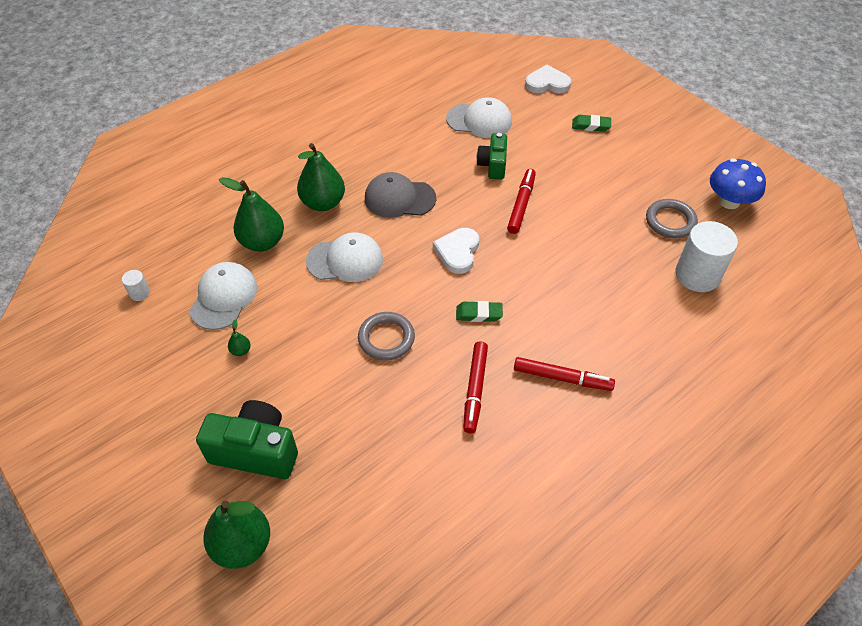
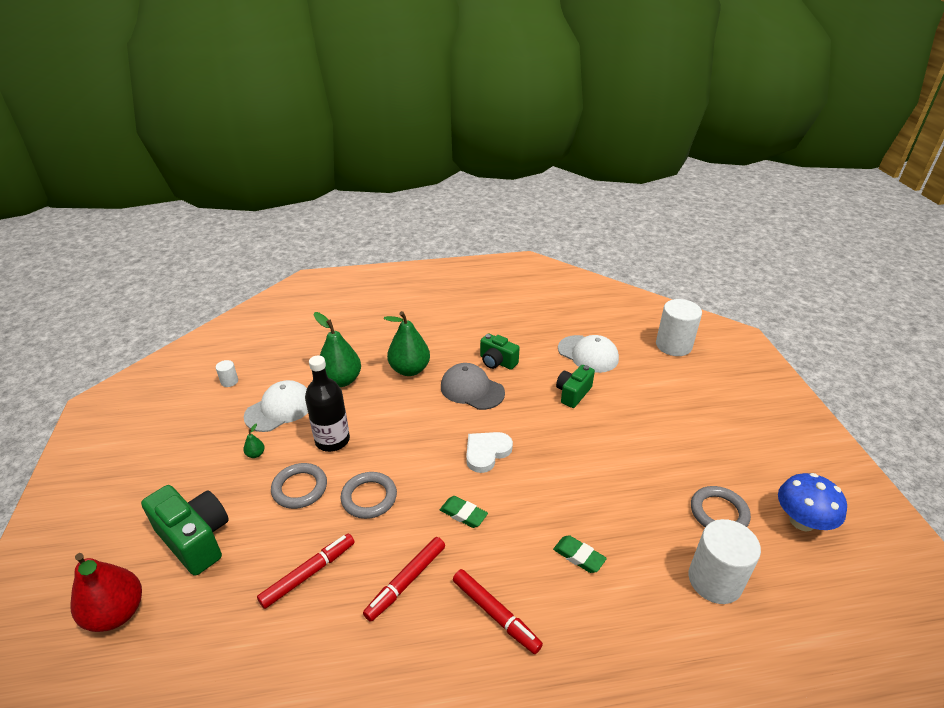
camera: 30 degrees right, 15 degrees down
(242, 545) = (116, 613): green pear -> red pear
(306, 304) = (332, 440): none -> black bottle
(314, 360) = (300, 488): none -> grey ring
(345, 260) = (389, 420): white cap -> none
(402, 161) = (497, 362): none -> green camera
(521, 205) = (574, 436): red marker -> red marker (309, 574)
(547, 83) = (673, 345): white heart -> white cylinder
(591, 126) = (692, 394): green eraser -> green eraser (579, 556)

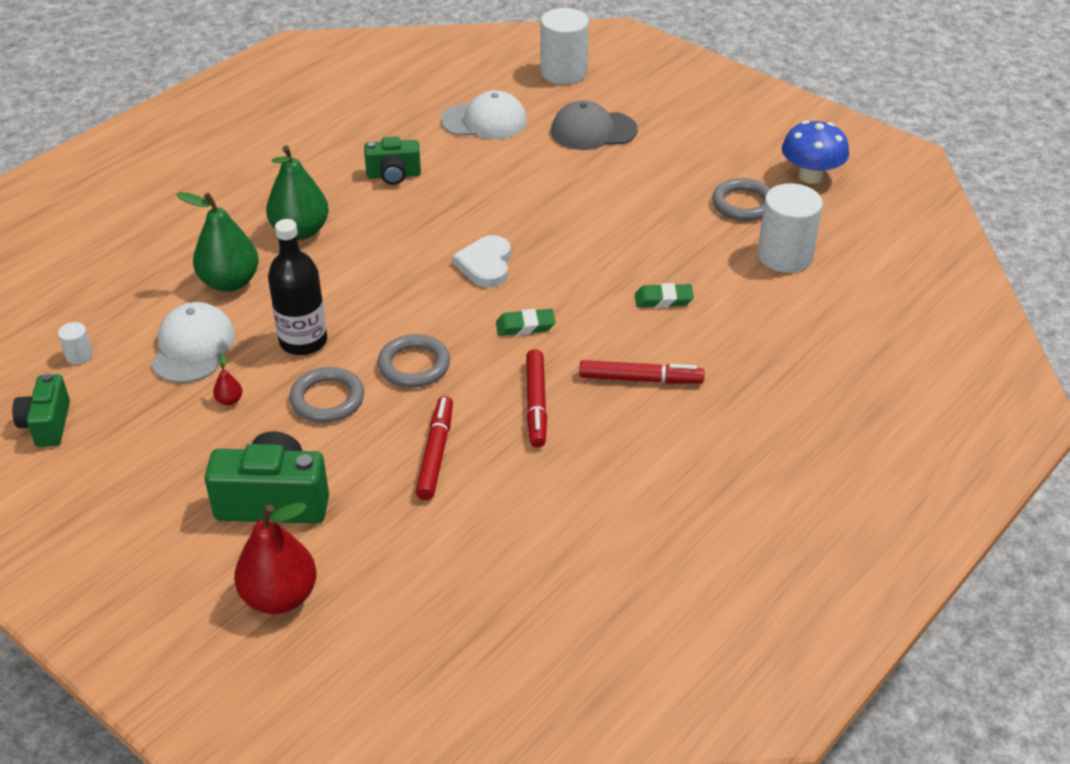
camera: 40 degrees left, 5 degrees up
(255, 454) = (229, 400): green pear -> red pear
(472, 389) = (399, 216): grey cap -> grey cap (593, 131)
(573, 393) = (511, 168): green camera -> green camera (47, 424)

